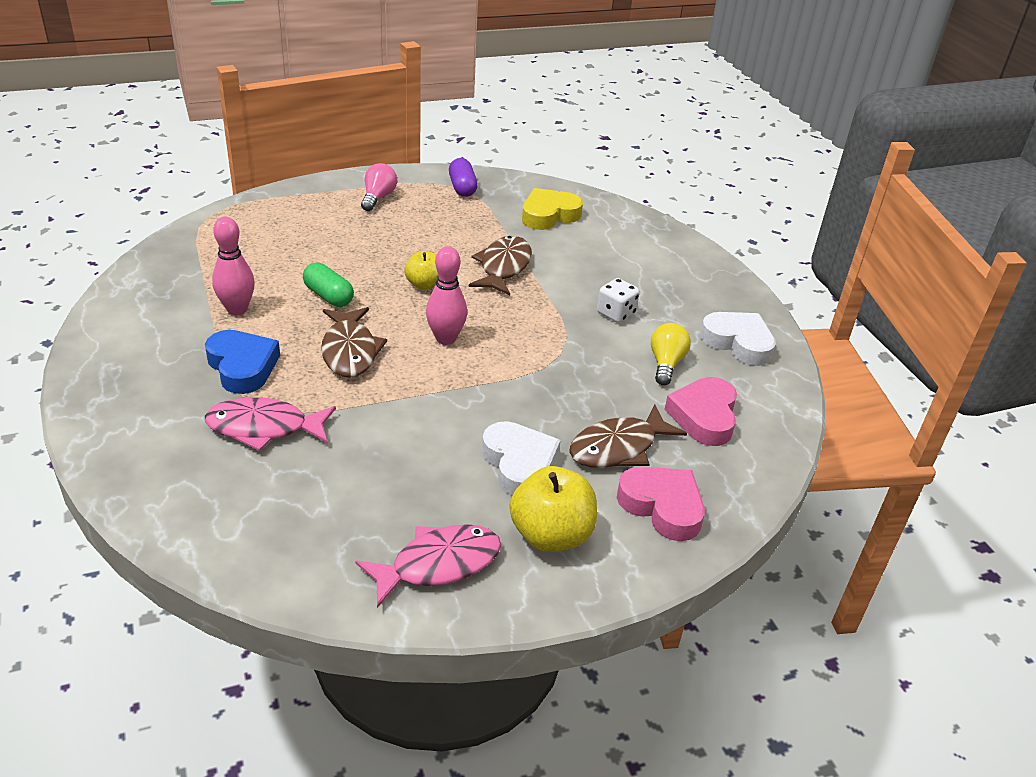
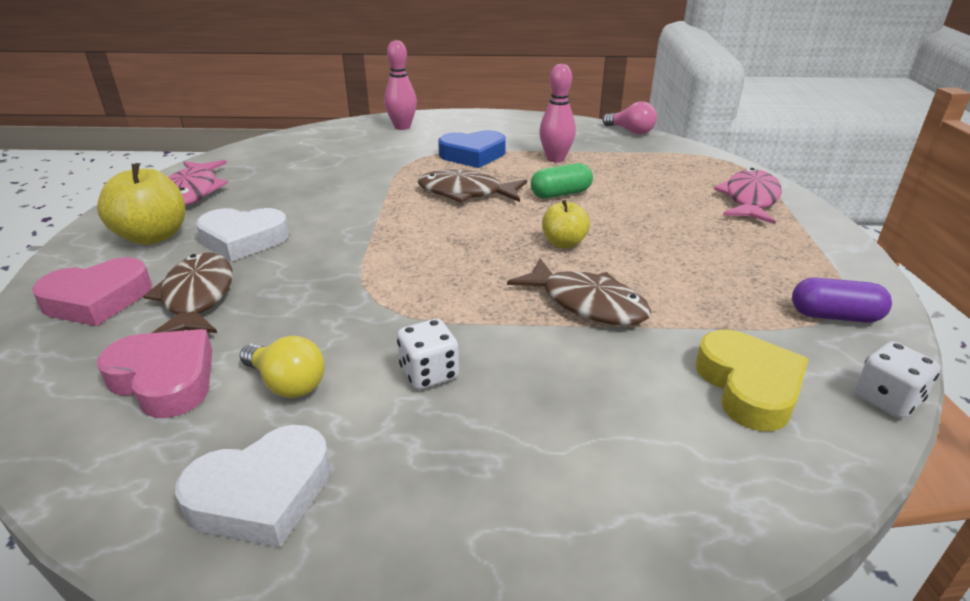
camera: 115 degrees right, 5 degrees down
(264, 428) = (393, 156): pink fish -> pink fish (750, 199)
(378, 198) = (783, 245): pink light bulb -> pink light bulb (631, 131)
(445, 338) = (454, 238): pink bowling pin -> pink bowling pin (402, 127)
(531, 181) = (886, 399): none -> white dice

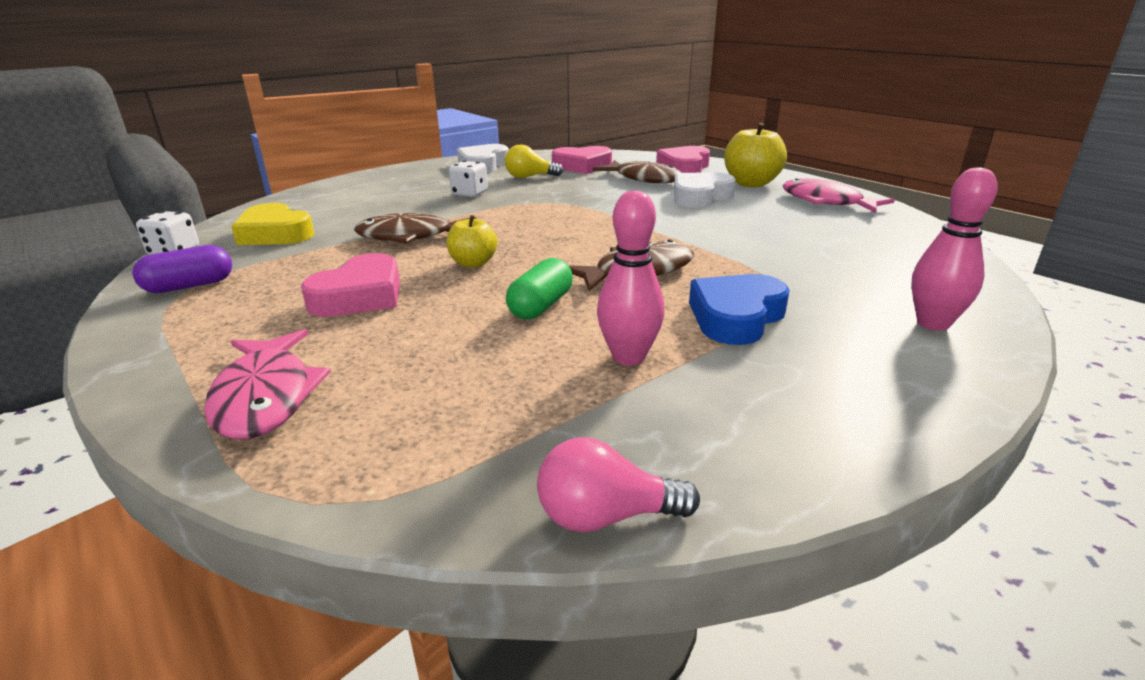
camera: 140 degrees right, 5 degrees down
(675, 245) = (360, 296): none -> pink heart

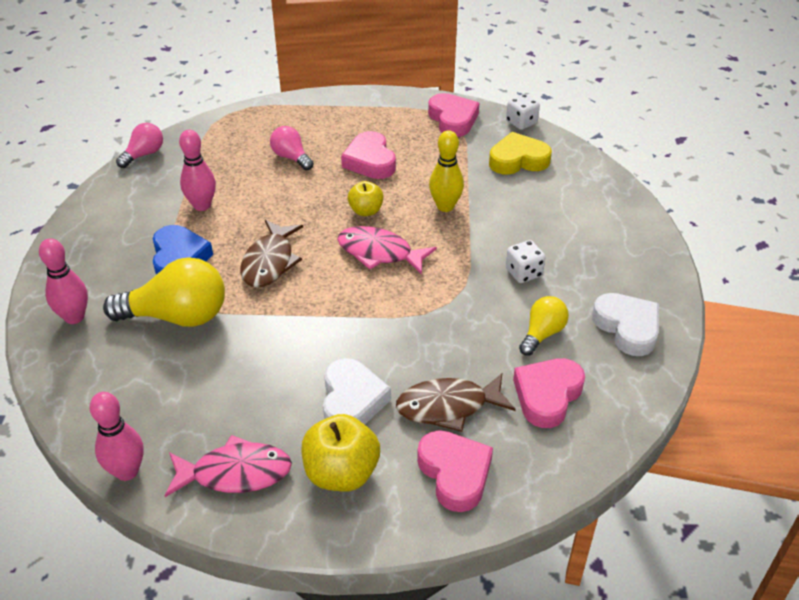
camera: 130 degrees right, 15 degrees up
(190, 286) = (453, 119): purple capsule -> pink heart
(266, 396) = (303, 118): pink fish -> pink fish (379, 253)
(411, 237) = (445, 206): brown fish -> yellow bowling pin
(414, 349) = (291, 157): none -> pink light bulb
(541, 306) = (280, 207): green capsule -> none
(792, 276) = (177, 316): none -> yellow light bulb
(919, 225) = (127, 471): none -> pink bowling pin

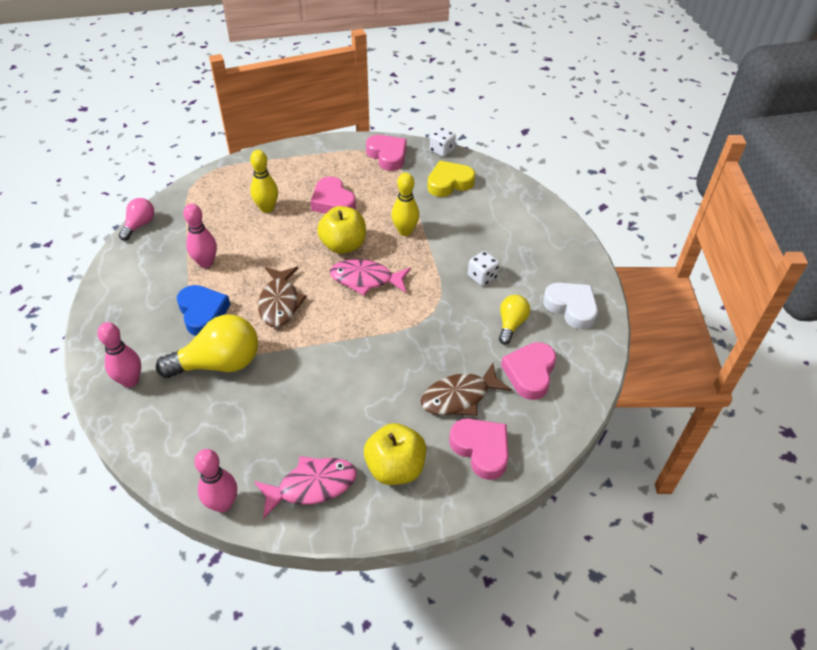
camera: 15 degrees left, 5 degrees up
(291, 157) = (267, 208): pink light bulb -> yellow bowling pin
(352, 400) = (384, 407): white heart -> none
(366, 211) = (343, 245): yellow apple -> yellow apple, size x1.65

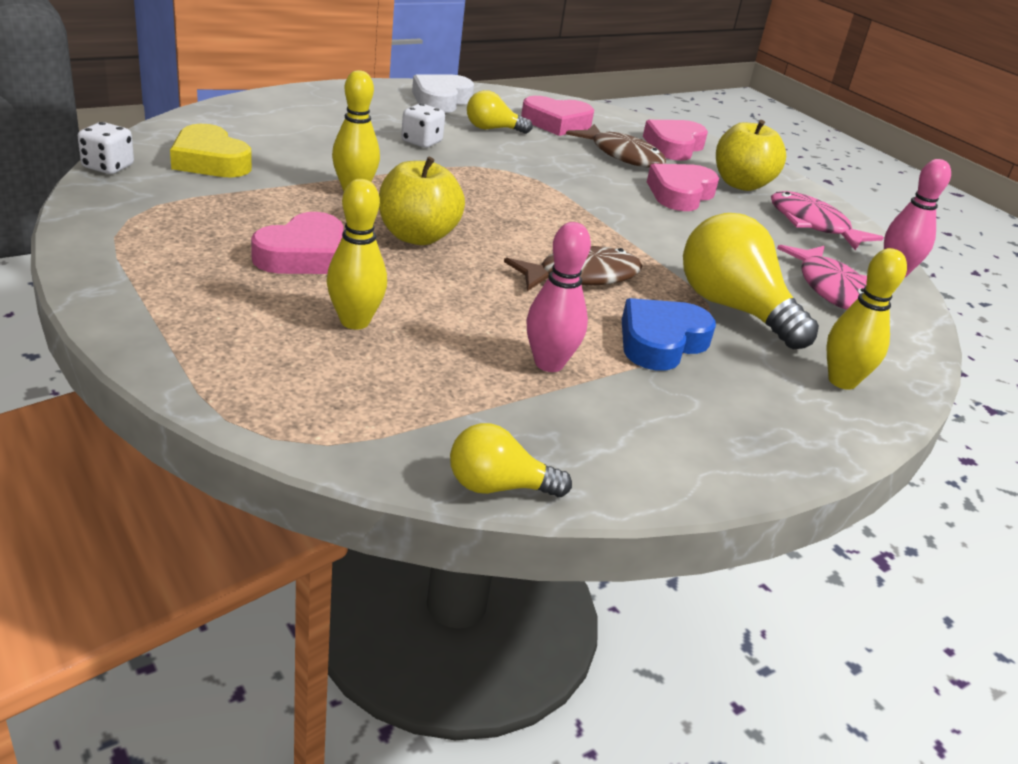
camera: 115 degrees left, 15 degrees down
(130, 381) = (842, 381): pink bowling pin -> yellow bowling pin
(139, 225) = (498, 486): pink light bulb -> yellow light bulb
(366, 279) = (481, 214): pink fish -> pink fish (831, 289)
(387, 155) = (133, 213): pink heart -> pink heart (680, 194)

